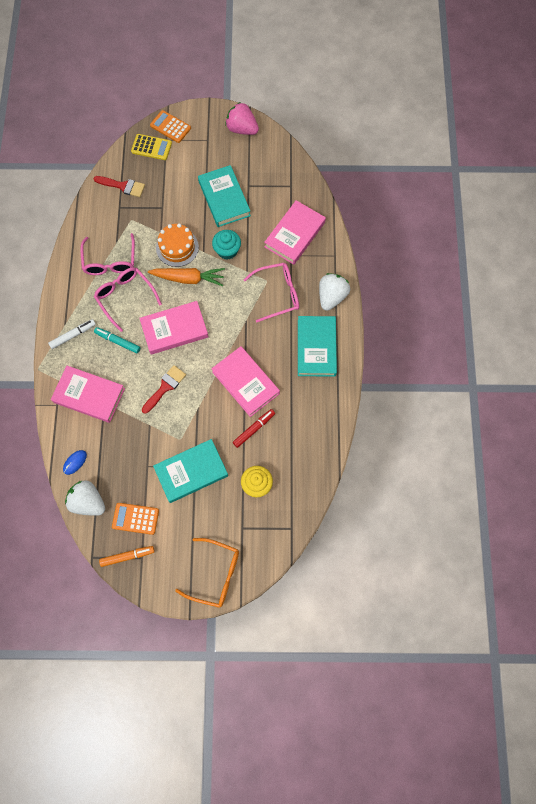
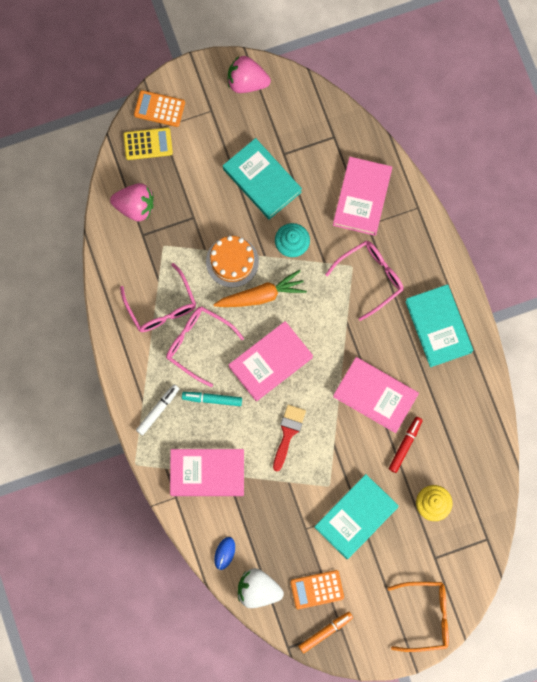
camera: 20 degrees left, 5 degrees up
(123, 186) = (135, 206): red brush -> pink strawberry
(331, 297) = (433, 259): white strawberry -> none

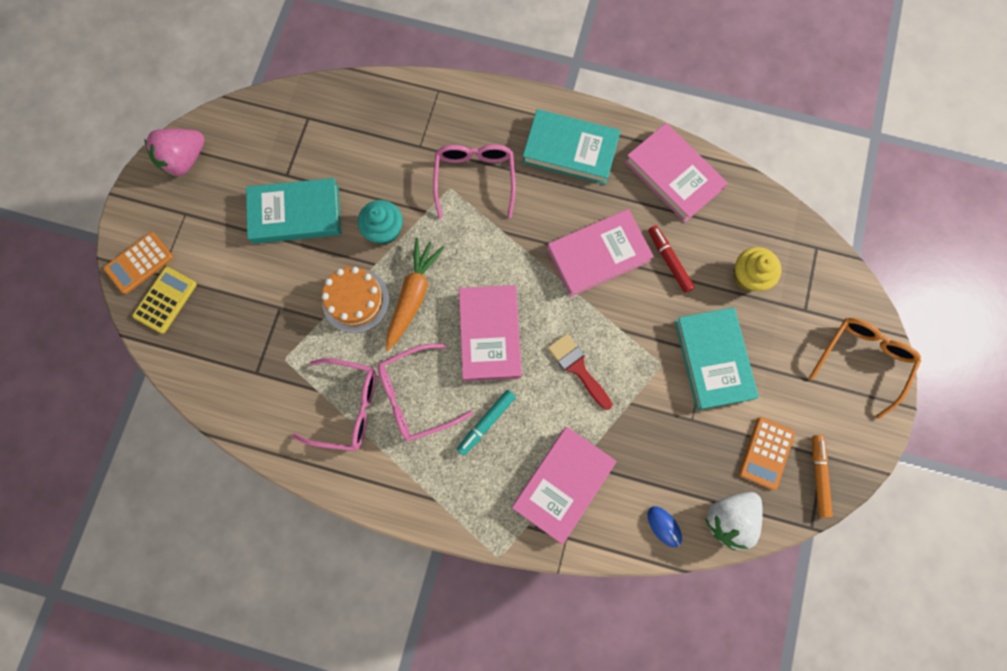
camera: 55 degrees left, 0 degrees up
(135, 206) = (220, 359): pink strawberry -> none
(158, 410) = (457, 490): white marker -> none
(362, 197) = (388, 133): pink book -> pink book (673, 175)

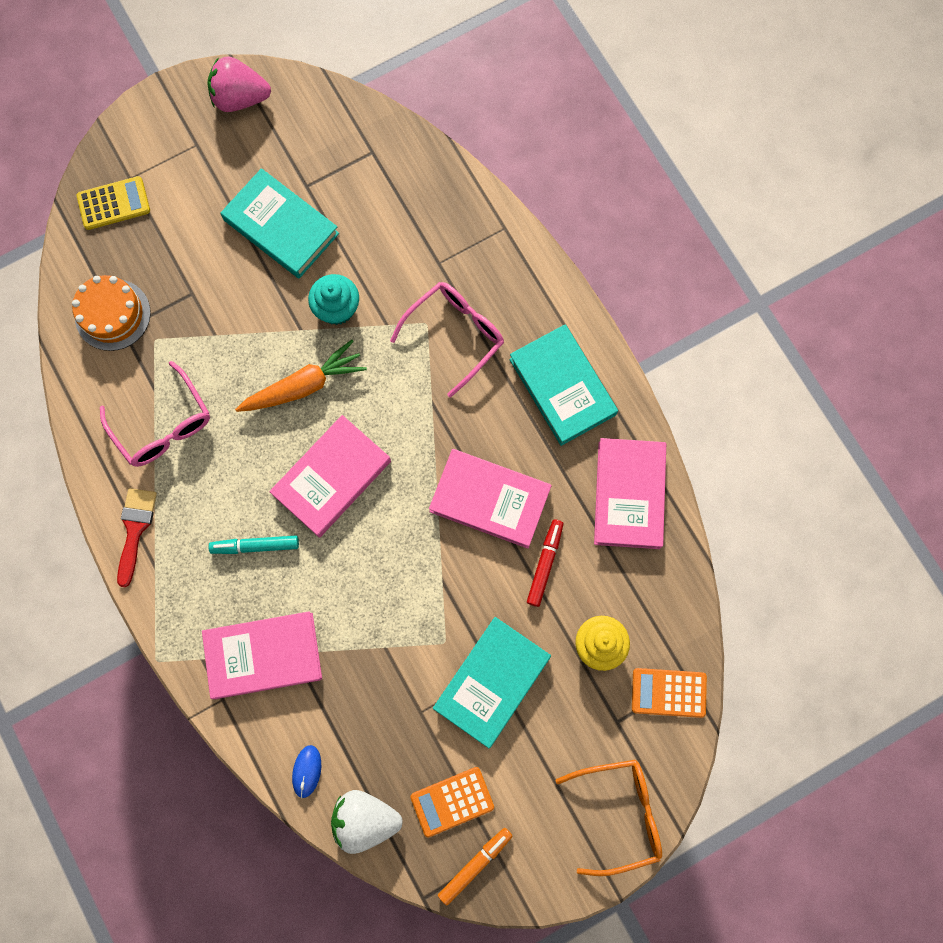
camera: 45 degrees right, 0 degrees up
(139, 263) = (123, 153): orange calculator -> orange calculator (668, 692)
(356, 300) = (256, 345): orange cake -> orange cake (112, 314)
(416, 396) = (224, 469): pink glasses -> none
(577, 368) = (373, 576): red brush -> red brush (135, 529)

